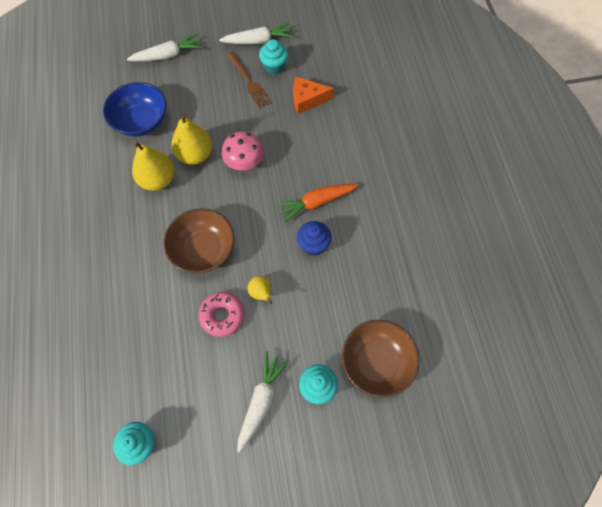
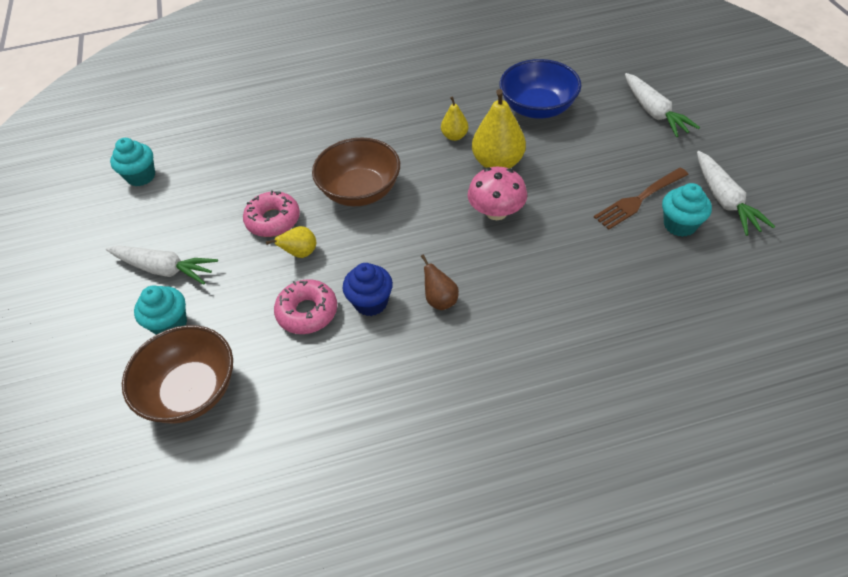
camera: 90 degrees right, 15 degrees down
(158, 180) = (454, 136): yellow pear -> yellow pear, size x0.54
(307, 99) = (628, 272): orange cheese -> none
(316, 202) = (440, 300): orange carrot -> brown pear
(317, 286) = (307, 312): none -> pink donut

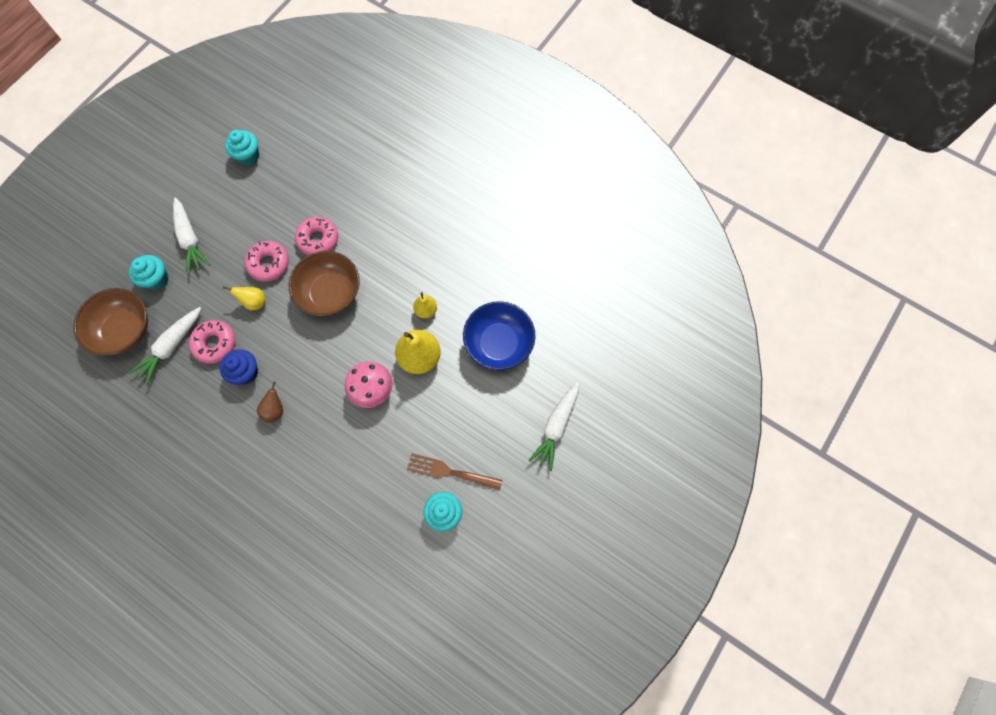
camera: 45 degrees right, 20 degrees up
(294, 171) = (318, 239): none -> pink donut
(724, 200) = (492, 529): white carrot -> white carrot (171, 347)

